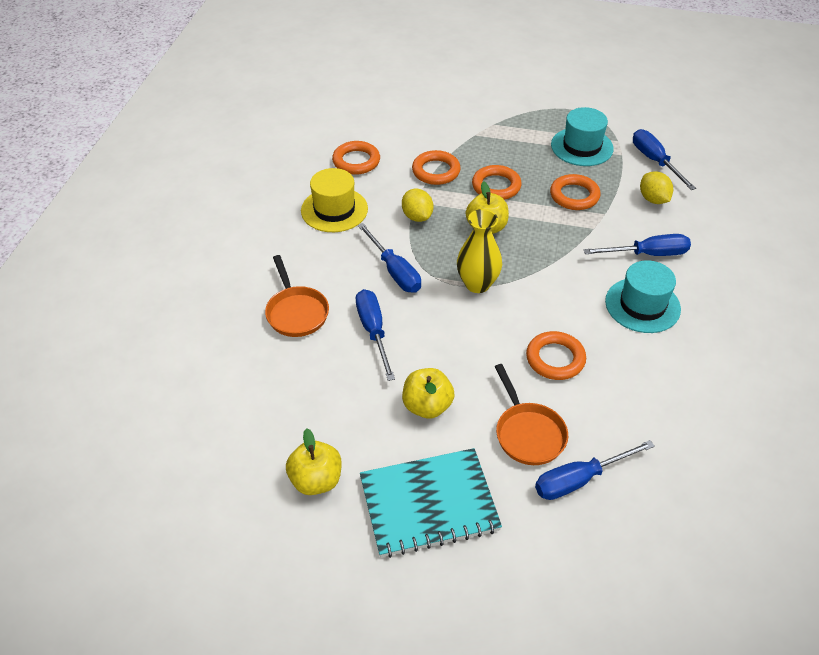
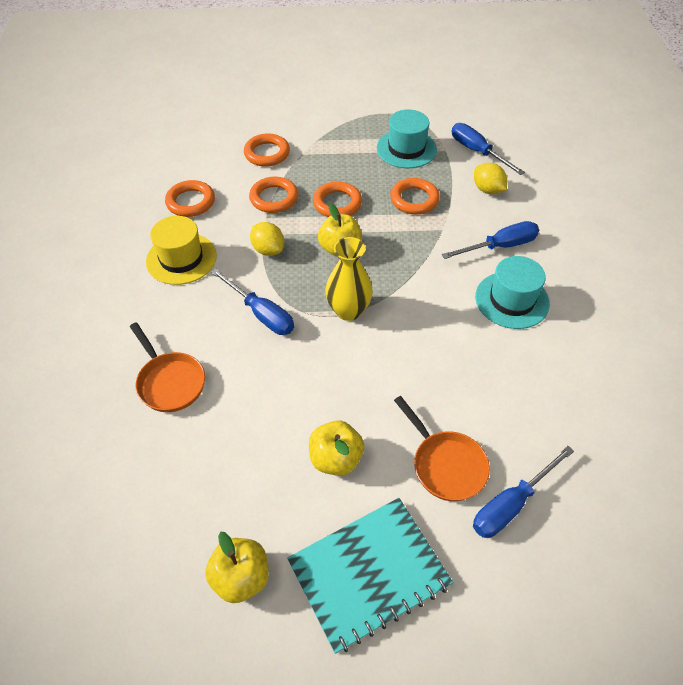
camera: 15 degrees left, 5 degrees up
(373, 331) = (257, 386): blue screwdriver -> none
(555, 359) = (447, 375): orange ring -> orange ring (267, 153)

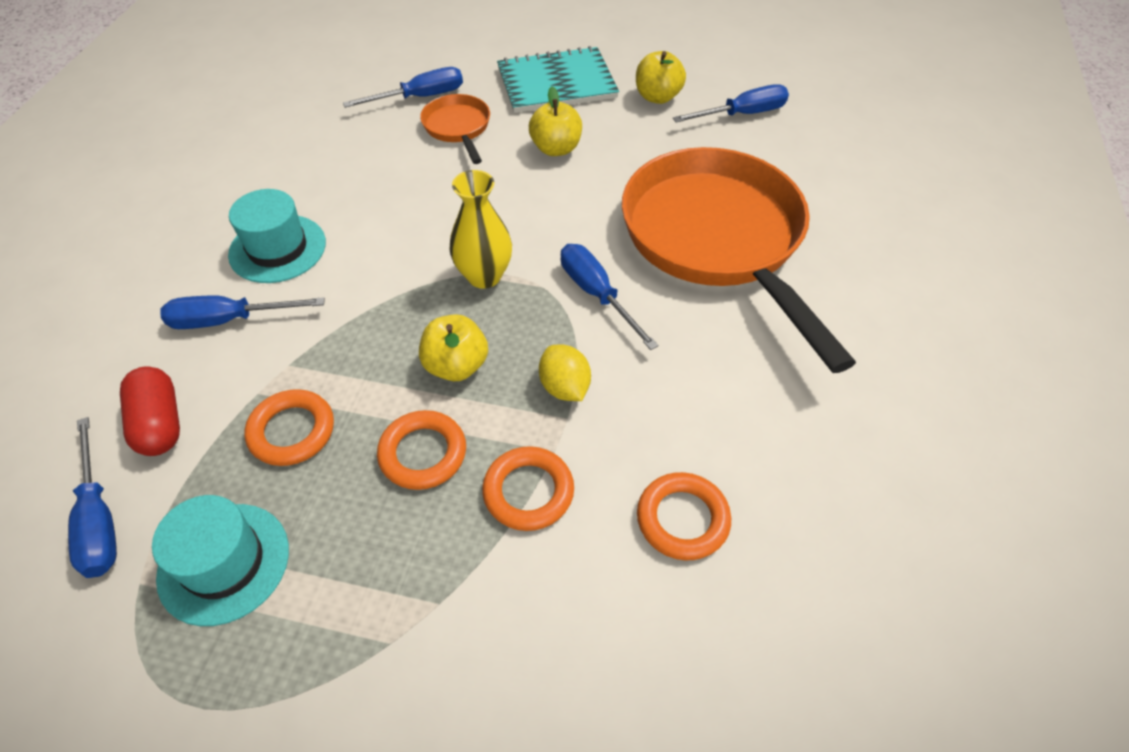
camera: 165 degrees left, 0 degrees up
(137, 568) = (742, 114): none -> blue screwdriver
(170, 382) = (717, 240): orange pan -> orange pan, size x2.31
(181, 258) = (701, 401): yellow hat -> none
(267, 153) = (510, 624): orange ring -> none
(487, 190) = (160, 423): yellow lemon -> red capsule

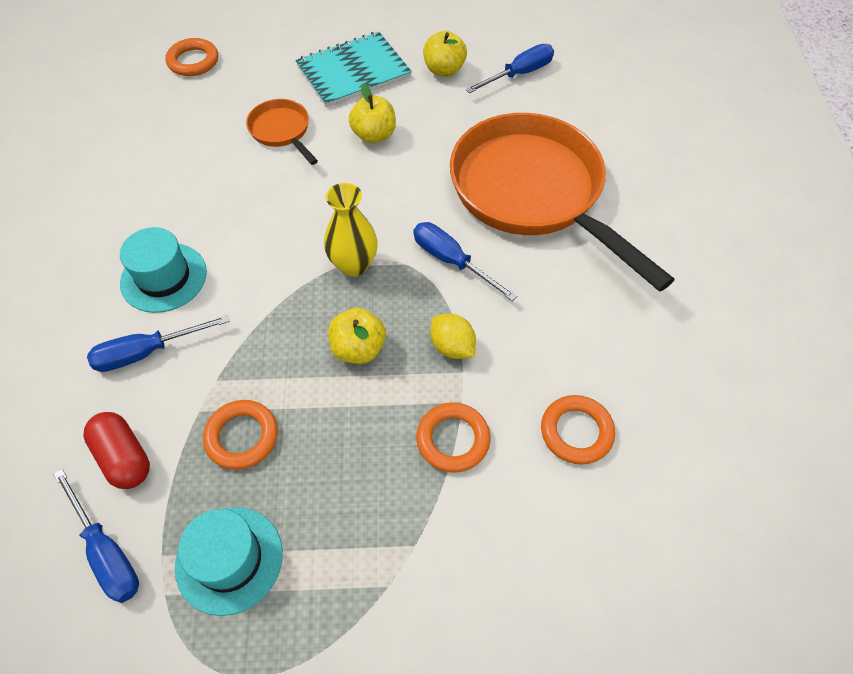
camera: 15 degrees left, 5 degrees up
(420, 97) = (237, 107): blue screwdriver -> none
(423, 453) = (358, 429): orange ring -> orange ring (193, 61)

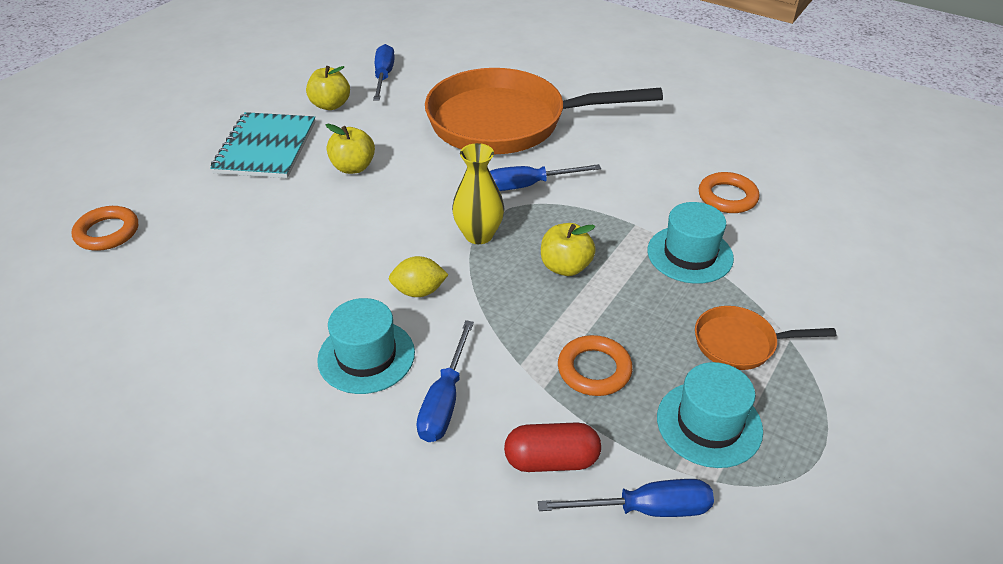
camera: 55 degrees left, 15 degrees down
(282, 131) = (280, 214): orange pan -> orange pan (740, 343)
(452, 347) = (608, 219): yellow lemon -> yellow lemon (419, 291)
(453, 439) = (690, 254): orange ring -> turquoise hat

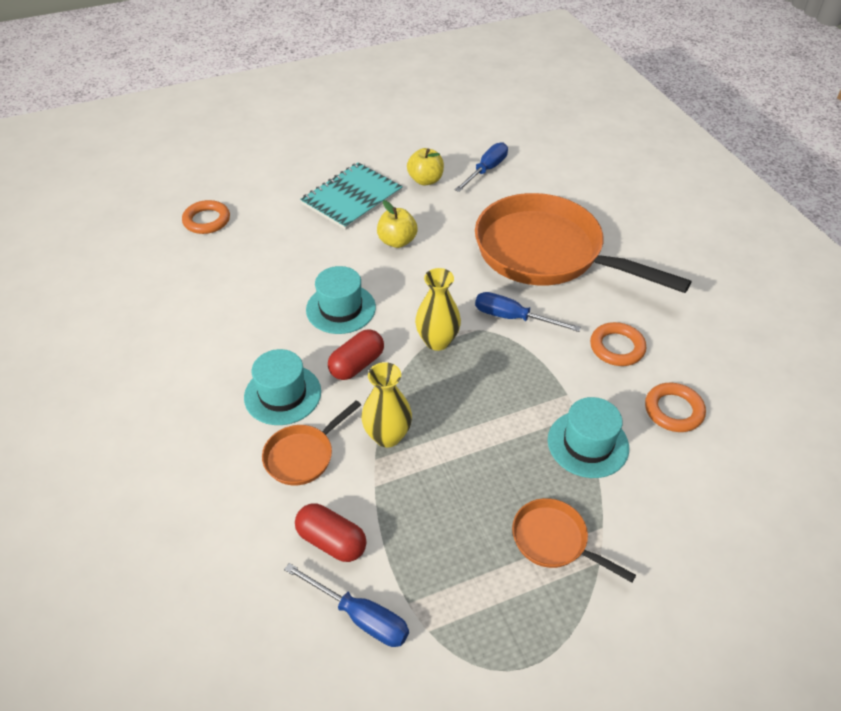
camera: 35 degrees right, 5 degrees up
(419, 291) = (357, 364): yellow lemon -> red capsule
(444, 400) = (303, 455): blue screwdriver -> orange pan
(512, 338) = (387, 436): none -> yellow vase
(565, 267) = (477, 401): yellow apple -> none
(594, 369) = (422, 494): orange ring -> orange ring (617, 347)
(709, 424) = (466, 586): turquoise hat -> turquoise hat (341, 308)

